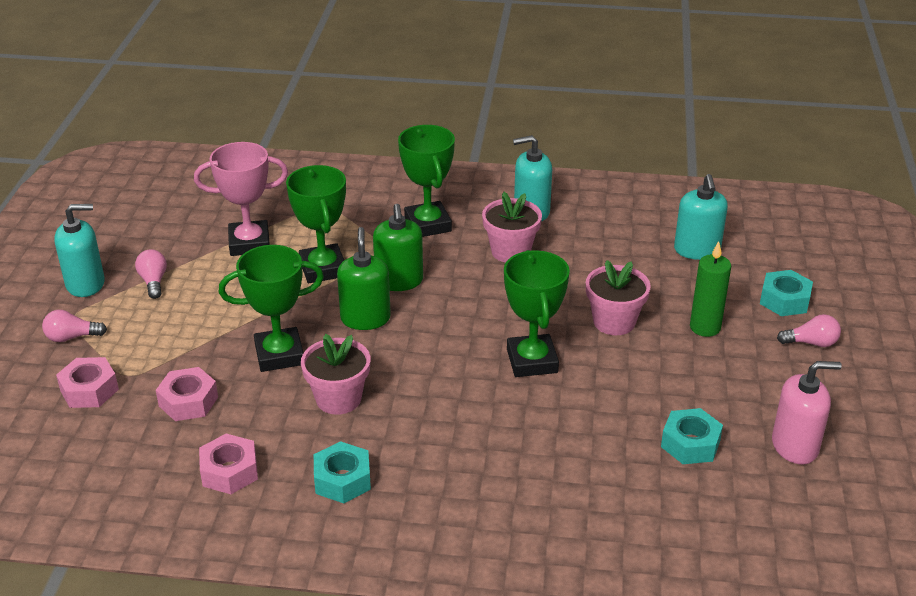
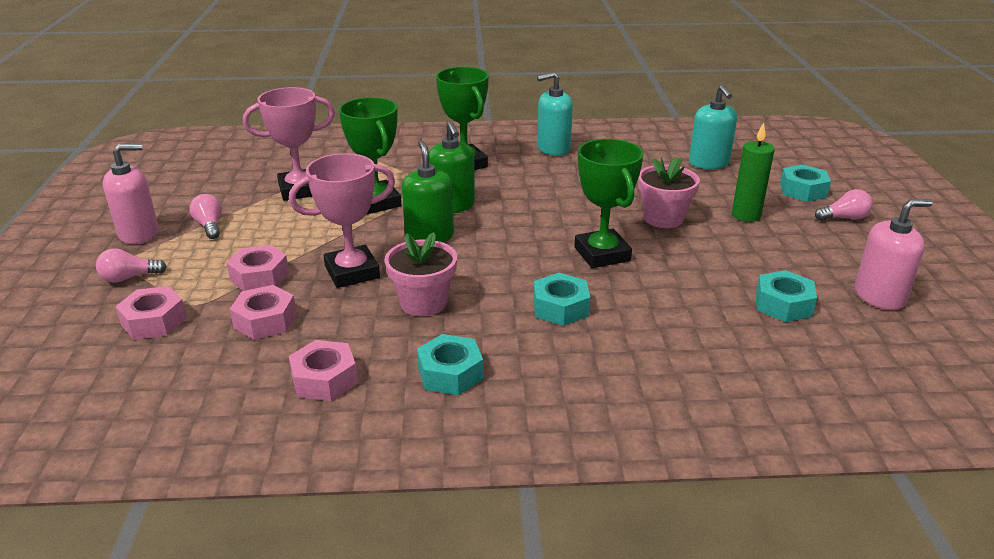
camera: 10 degrees left, 5 degrees down
(85, 284) = (139, 233): turquoise soap dispenser -> pink soap dispenser
(191, 350) = (259, 276): none -> pink nut
(279, 355) = (352, 272): green trophy -> pink trophy
(467, 420) = (560, 307): none -> turquoise nut
(510, 251) = (547, 176): pink flower pot -> none

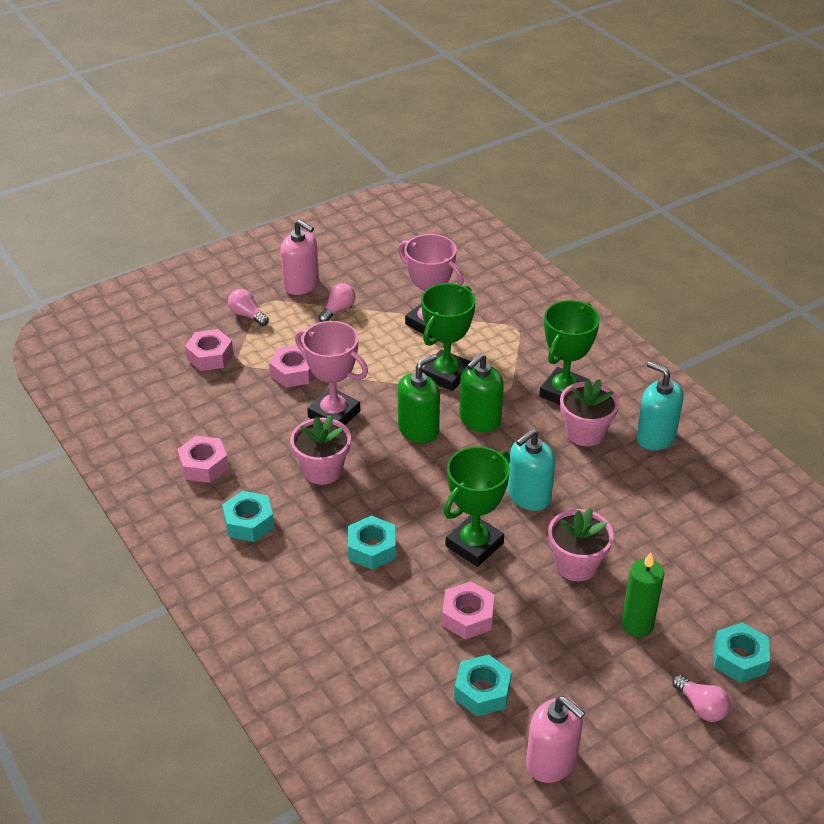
camera: 60 degrees right, 10 degrees up
(265, 321) = (245, 404): pink nut -> pink nut (467, 616)
(519, 170) = (585, 433): none -> pink flower pot
(709, 163) = (736, 564): turquoise soap dispenser -> turquoise soap dispenser (529, 496)

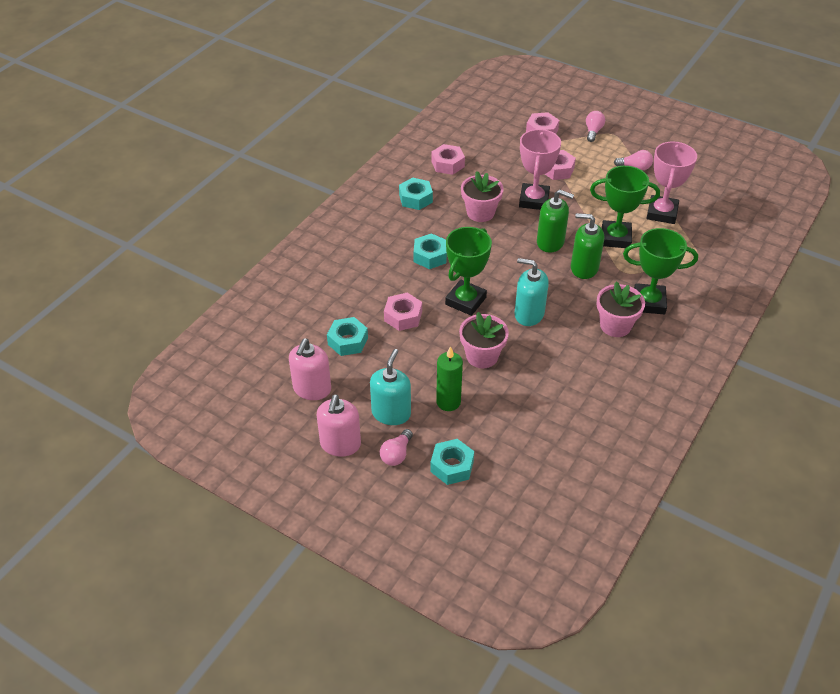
camera: 65 degrees right, 5 degrees up
(301, 284) = (645, 142): pink soap dispenser -> pink soap dispenser (340, 444)
(474, 544) = (465, 301): green trophy -> green trophy turned 75 degrees counterclockwise
(655, 437) = (643, 365): turquoise soap dispenser -> turquoise soap dispenser (391, 413)

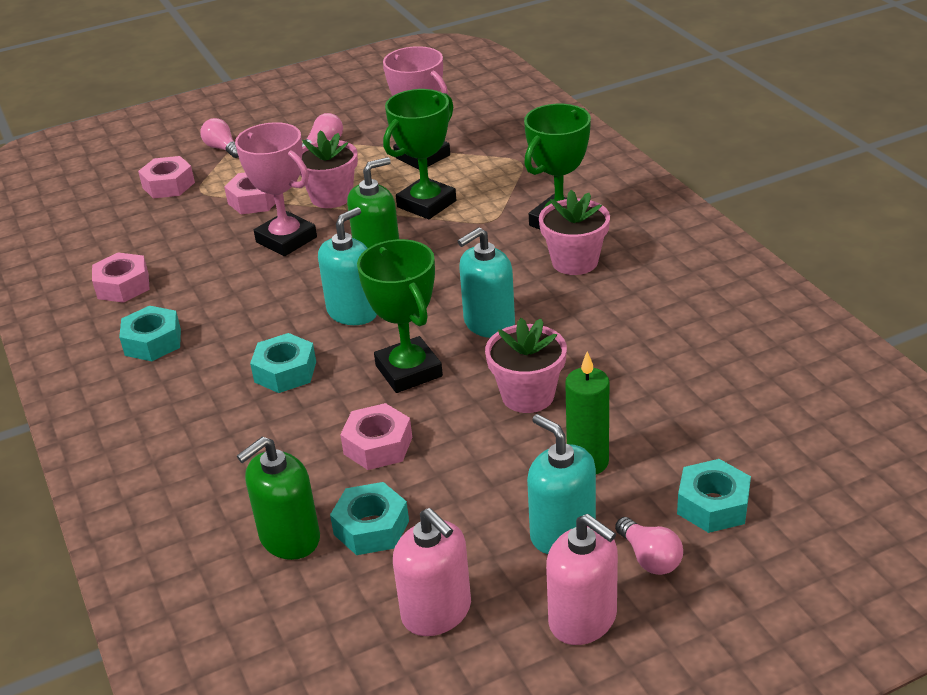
camera: 55 degrees left, 10 degrees down
(480, 213) = (255, 293): pink flower pot -> pink flower pot (331, 197)
(495, 256) = (353, 312): none -> turquoise soap dispenser
(584, 268) = (452, 247): green soap dispenser -> green soap dispenser (289, 538)

